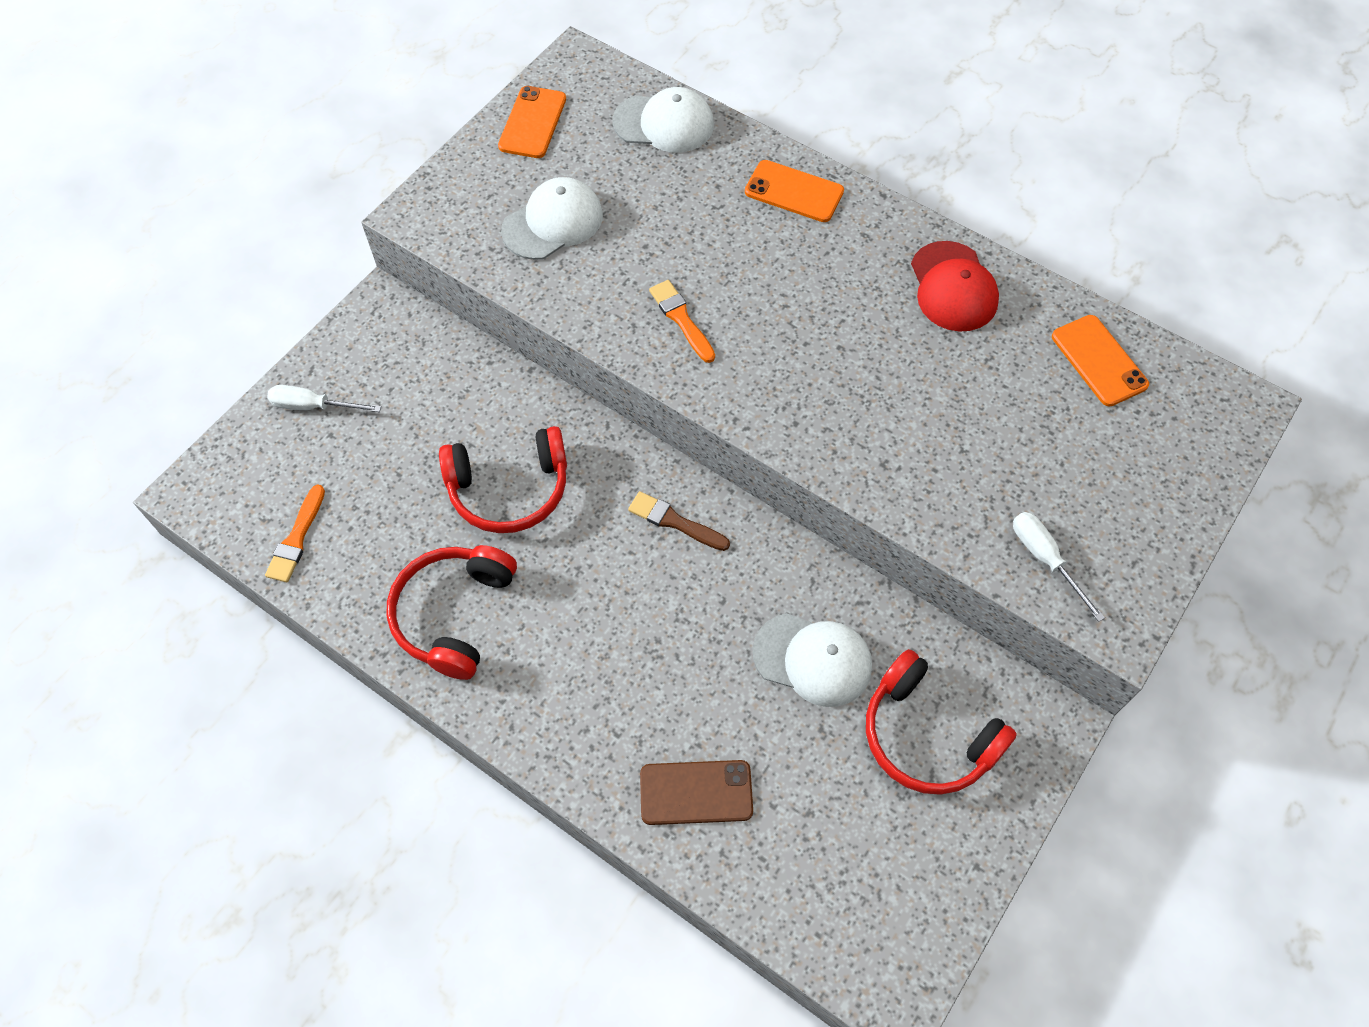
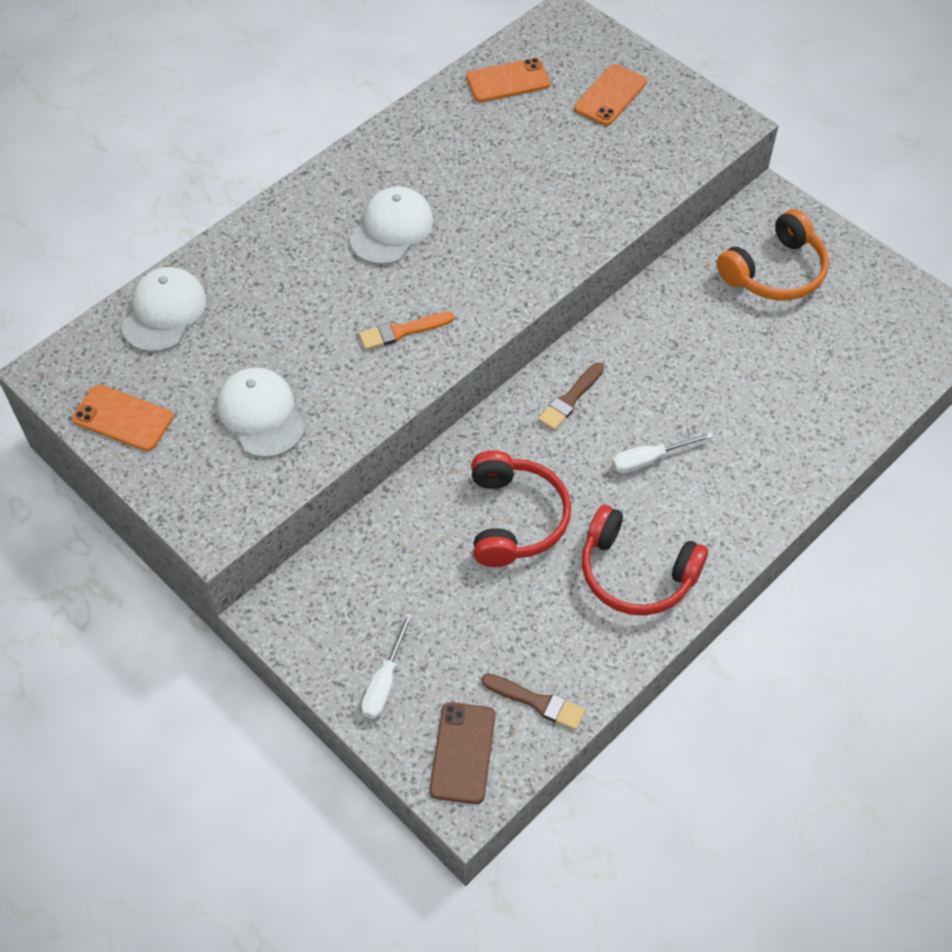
camera: 80 degrees left, 5 degrees down
(296, 538) = (537, 702): orange brush -> brown brush
(696, 792) = (810, 419): brown phone -> brown phone (462, 753)
(794, 192) = (281, 231): orange phone -> orange phone (610, 95)
(813, 659) = (707, 328): white cap -> white cap (391, 229)
(927, 735) = (775, 272): red headphones -> orange headphones
(953, 287) = (416, 148): red cap -> none
(1045, 559) = (673, 149): white screwdriver -> white screwdriver (649, 460)

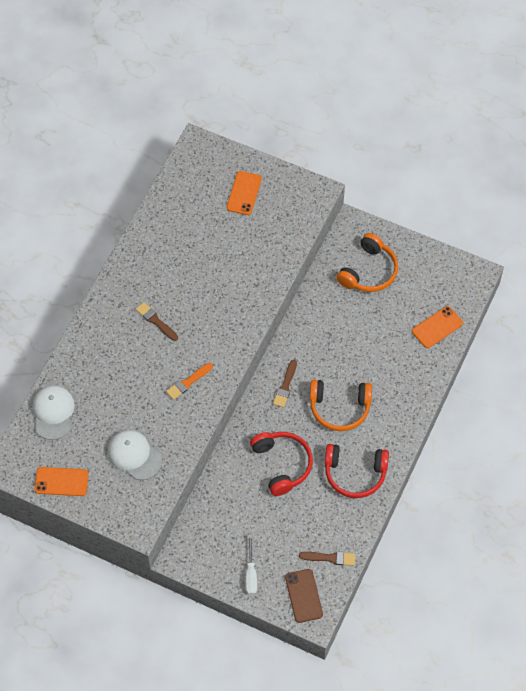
camera: 20 degrees left, 5 degrees up
(391, 229) = (155, 321): white cap -> brown brush
(508, 81) = (181, 201): orange phone -> orange phone (437, 327)
(649, 460) = (339, 408): white screwdriver -> orange headphones

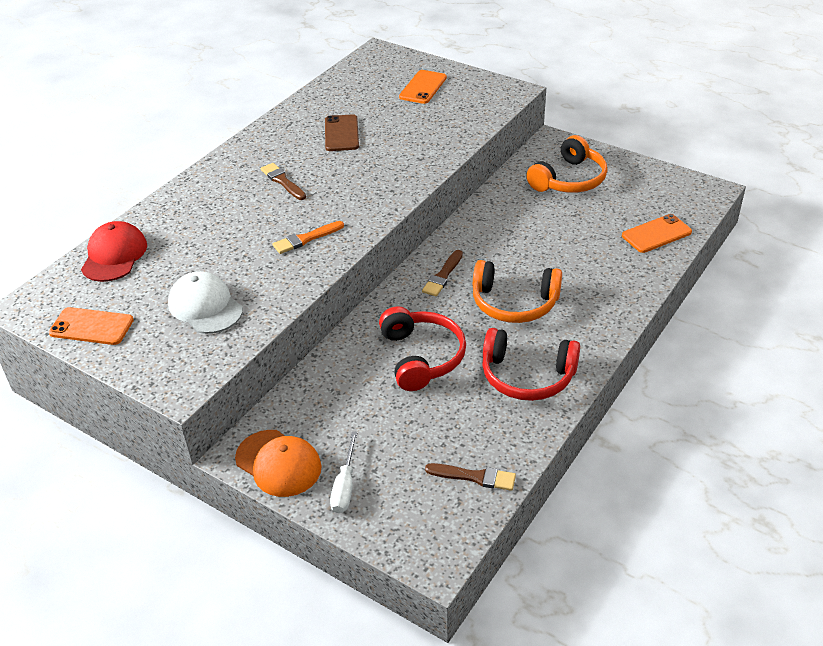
camera: 10 degrees right, 20 degrees down
(53, 412) = (114, 255): white cap -> red cap
(205, 562) = (278, 463): none -> orange cap
(303, 596) = (423, 525): brown phone -> brown phone (341, 133)

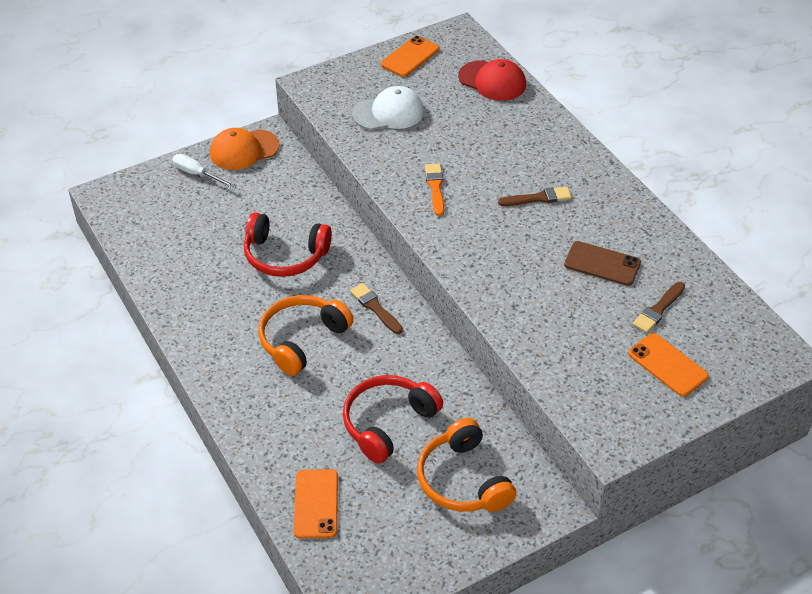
camera: 115 degrees right, 5 degrees up
(475, 477) = (146, 238): brown brush -> brown brush (658, 309)
(527, 376) = (212, 308): red headphones -> red headphones (388, 423)

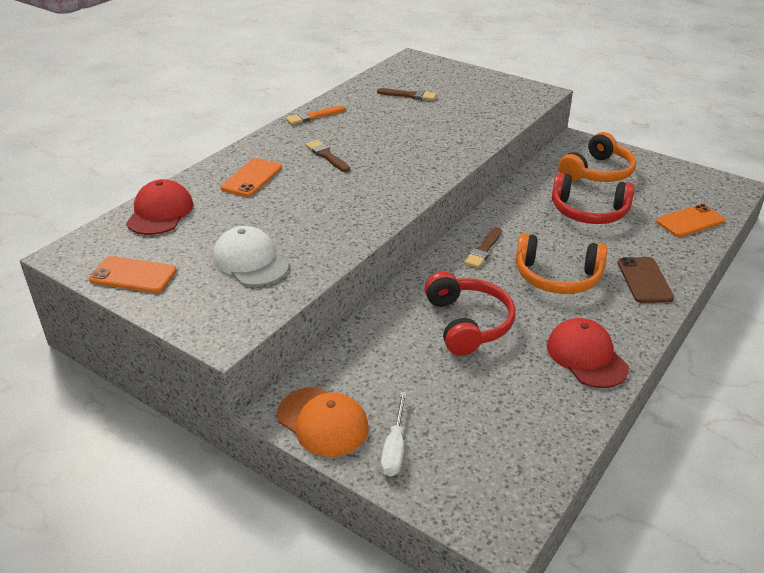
camera: 115 degrees left, 10 degrees down
(198, 306) = (586, 356): none -> red cap
(435, 187) = (351, 205): orange brush -> orange brush (313, 116)
(602, 264) = (382, 119): brown phone -> brown phone (644, 280)
(667, 365) = (457, 86): orange phone -> orange phone (252, 178)

